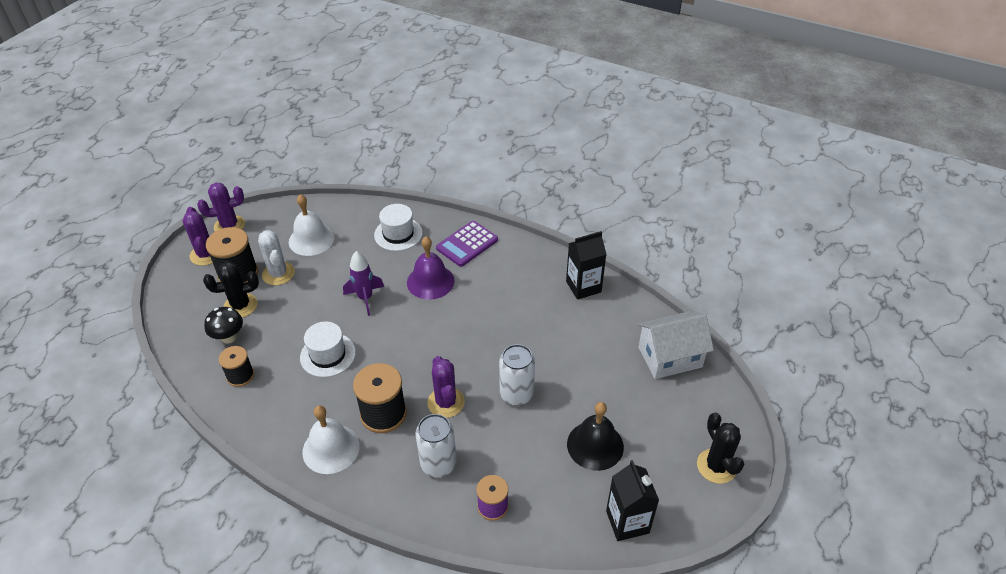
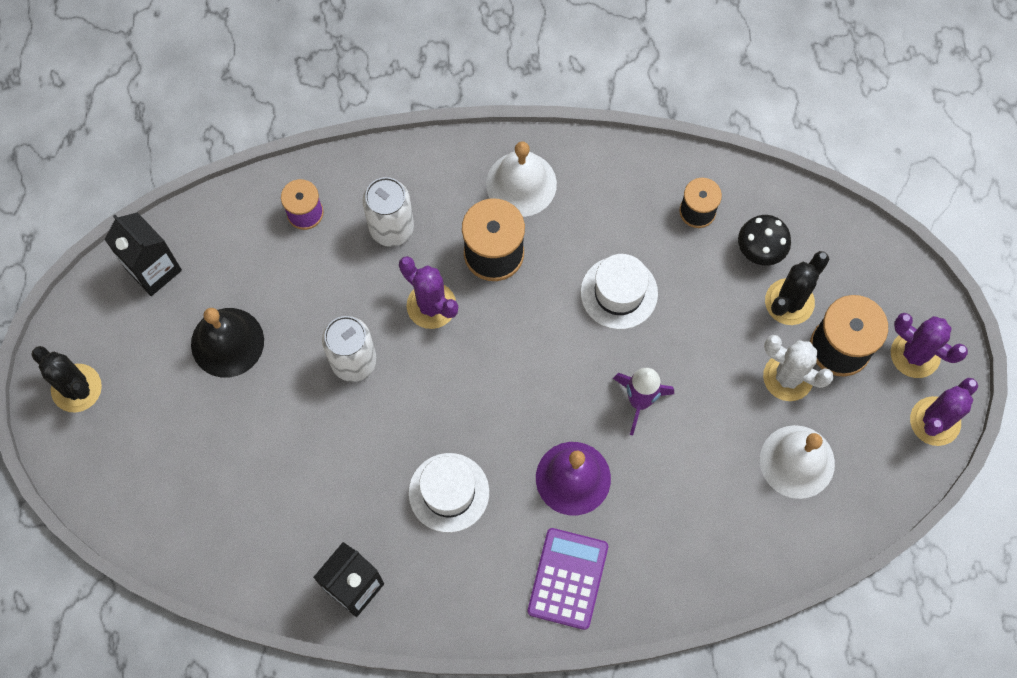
camera: 150 degrees right, 25 degrees up
(398, 234) = (682, 542): white hat -> white hat (449, 492)
(670, 357) = (184, 522): white house -> none

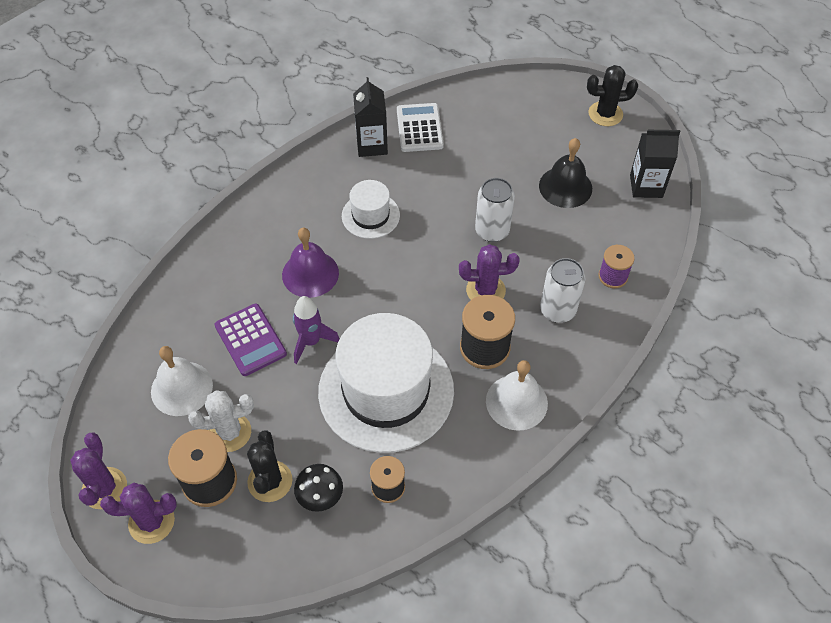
camera: 135 degrees right, 15 degrees down
(281, 560) = (419, 128): none -> white calculator
(568, 578) = (265, 228): purple calculator -> purple calculator (250, 340)
(619, 293) = (386, 390): white hat -> white hat, size x2.06

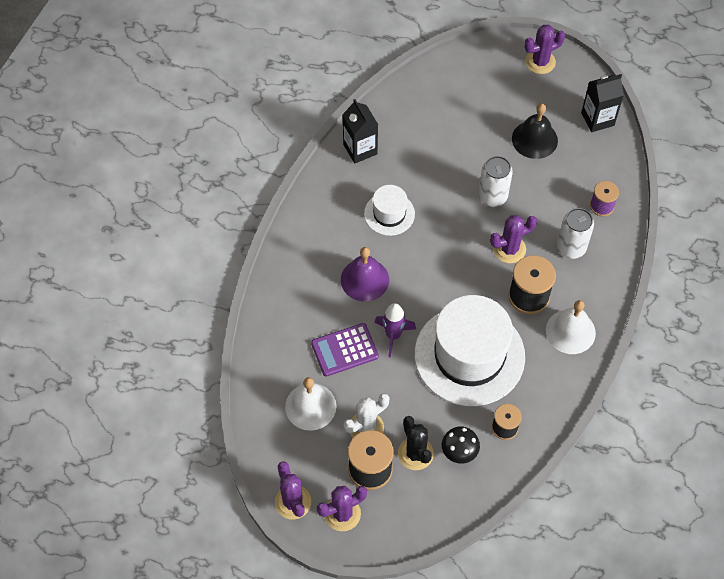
camera: 20 degrees left, 5 degrees up
(250, 340) = (344, 350): purple calculator -> purple calculator turned 120 degrees clockwise
(419, 128) = (393, 121): white calculator -> none
(605, 114) = (540, 62): black cactus -> purple cactus

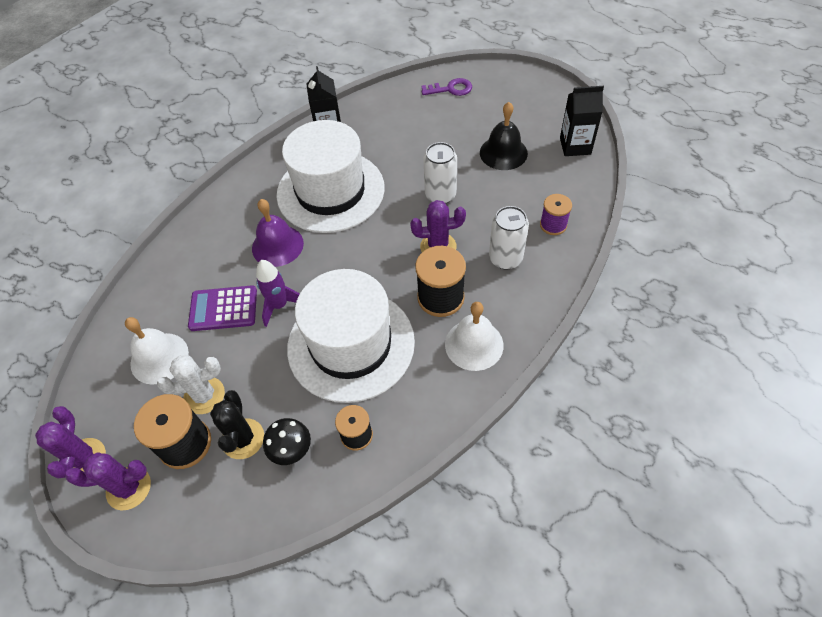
camera: 20 degrees right, 5 degrees down
(389, 213) = (330, 191): white hat -> white hat, size x2.06
(460, 75) = (451, 89): none -> purple key
(540, 62) = (533, 90): purple cactus -> none

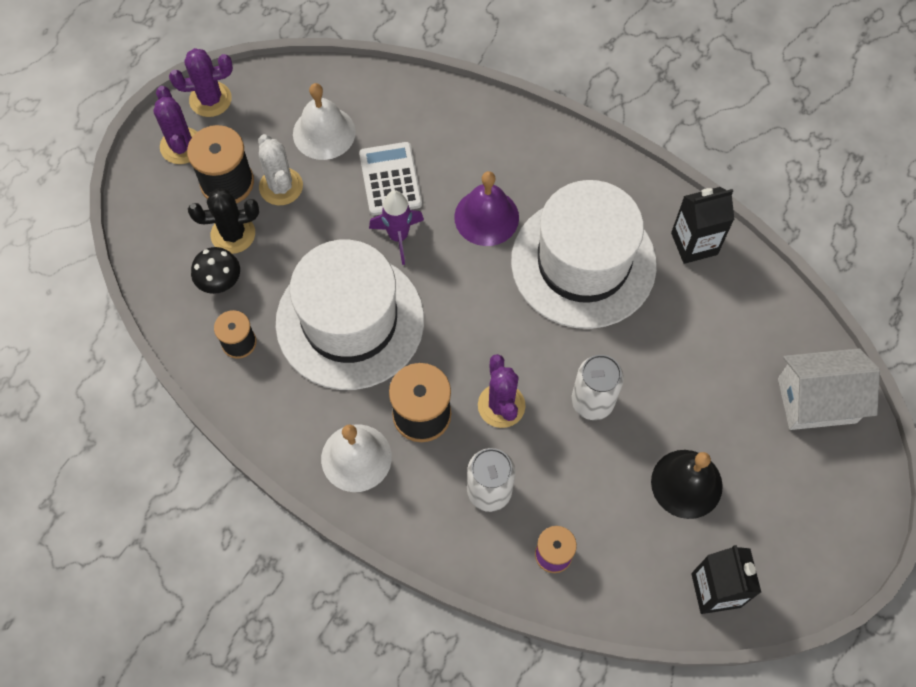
camera: 80 degrees right, 10 degrees up
(223, 309) = (390, 179): purple calculator -> white calculator
(451, 89) = (817, 400): purple key -> white house

